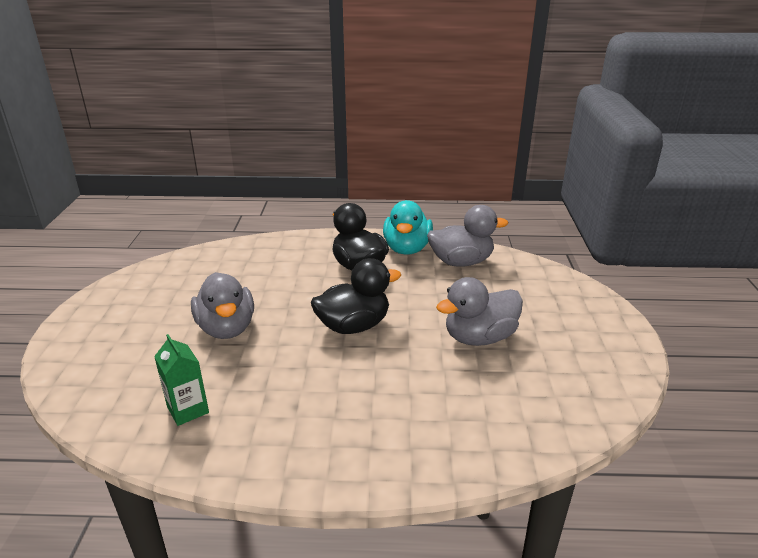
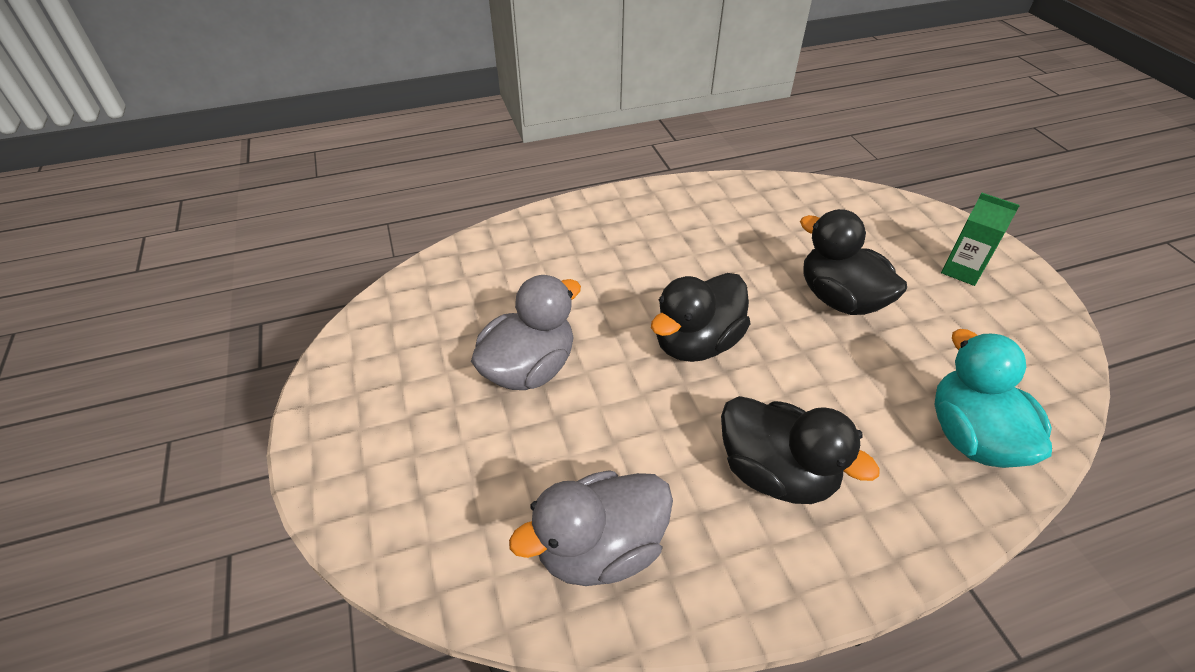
camera: 160 degrees right, 15 degrees up
(188, 410) = (775, 214): green carton -> green carton (962, 270)
(226, 328) = (840, 299): grey duck -> black duck
(407, 249) = (723, 563): turquoise duck -> turquoise duck (971, 437)

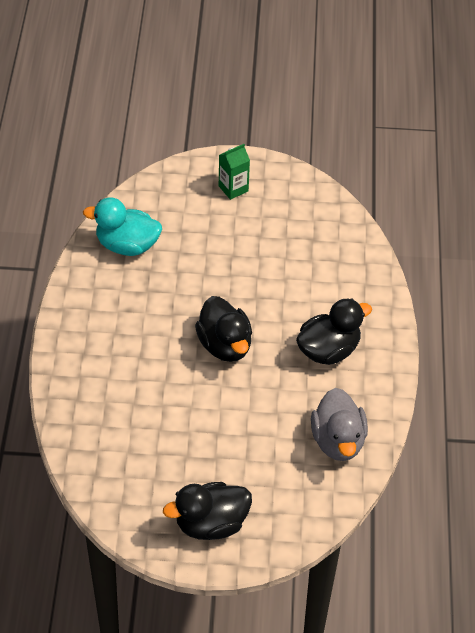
camera: 70 degrees left, 5 degrees up
(529, 368) = (203, 436): grey duck -> none
(840, 299) = (225, 259): black duck -> black duck (211, 524)
(971, 437) = (344, 259): turquoise duck -> turquoise duck (127, 245)

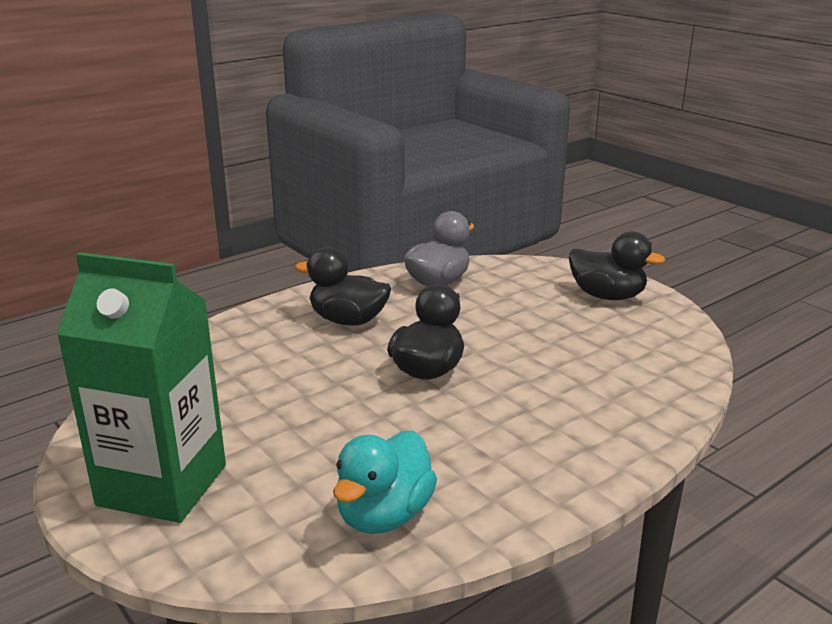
camera: 130 degrees left, 25 degrees down
(127, 245) = (384, 515): turquoise duck -> turquoise duck turned 60 degrees clockwise
(233, 188) = (162, 485): green carton -> green carton, size x2.39

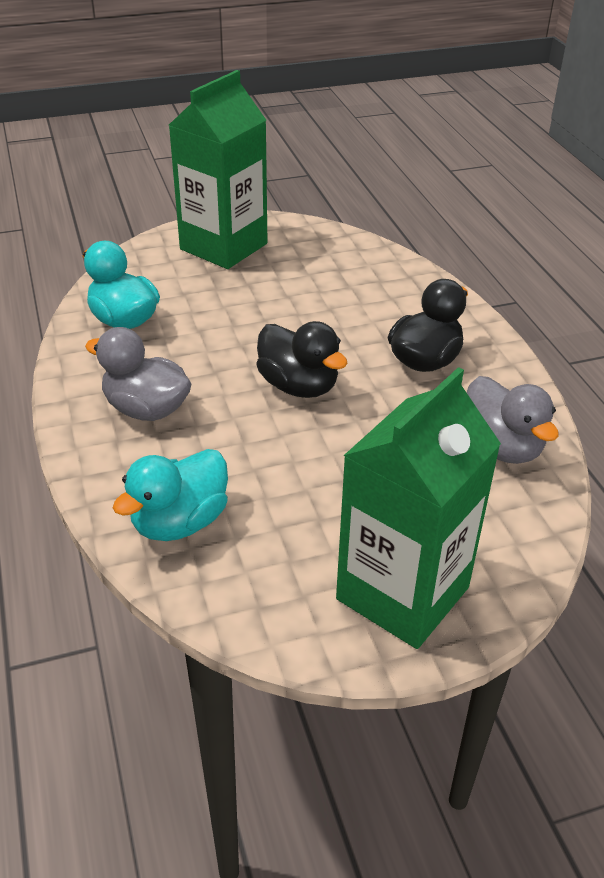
camera: 110 degrees right, 15 degrees up
(530, 444) = (146, 409): none -> grey duck
(607, 296) = (402, 593): black duck -> green carton
(642, 385) = (180, 522): none -> turquoise duck

